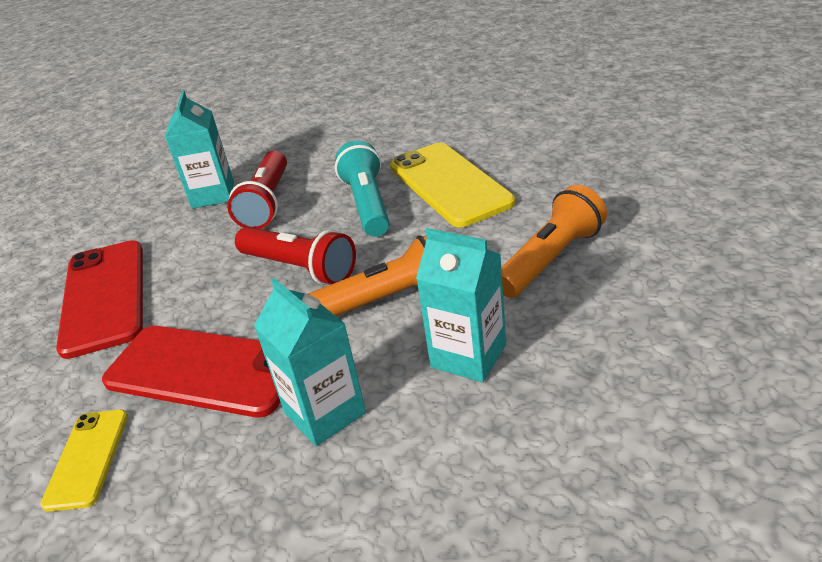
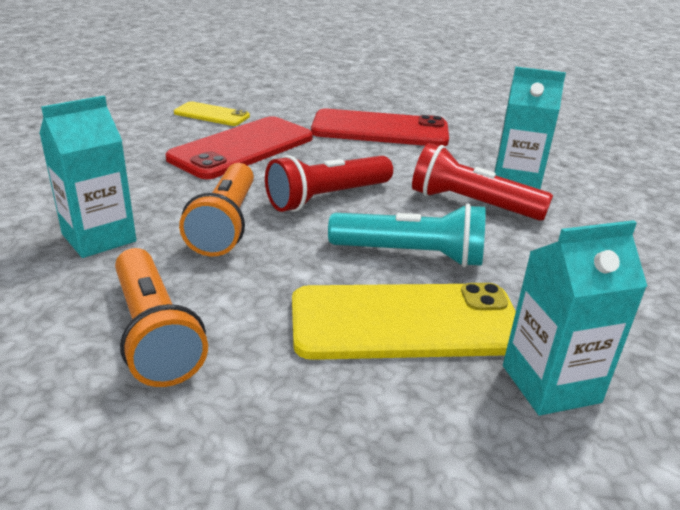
camera: 105 degrees right, 5 degrees down
(325, 413) = (136, 175): turquoise carton -> turquoise carton (550, 384)

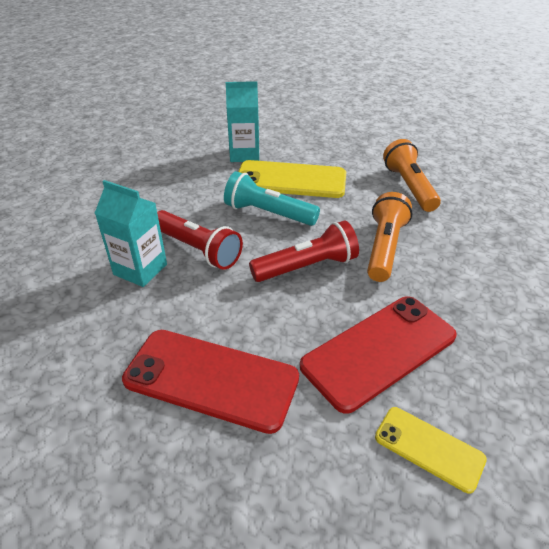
camera: 165 degrees left, 10 degrees up
(99, 238) = (466, 244): turquoise carton -> none

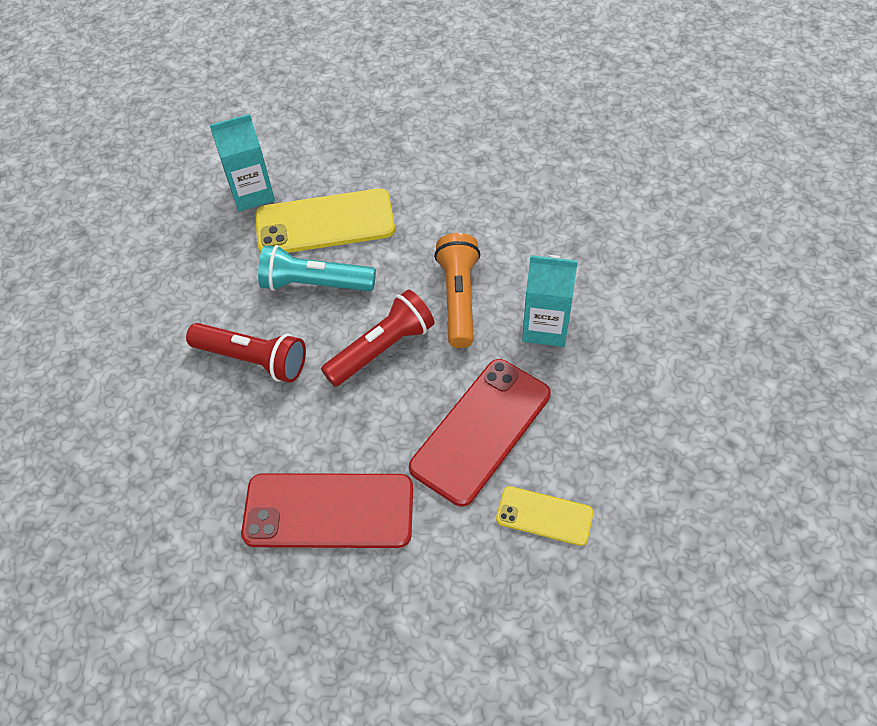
camera: 15 degrees left, 15 degrees up
(140, 269) = (199, 405): turquoise carton -> turquoise carton (545, 327)
(409, 187) = (468, 197): orange flashlight -> none

